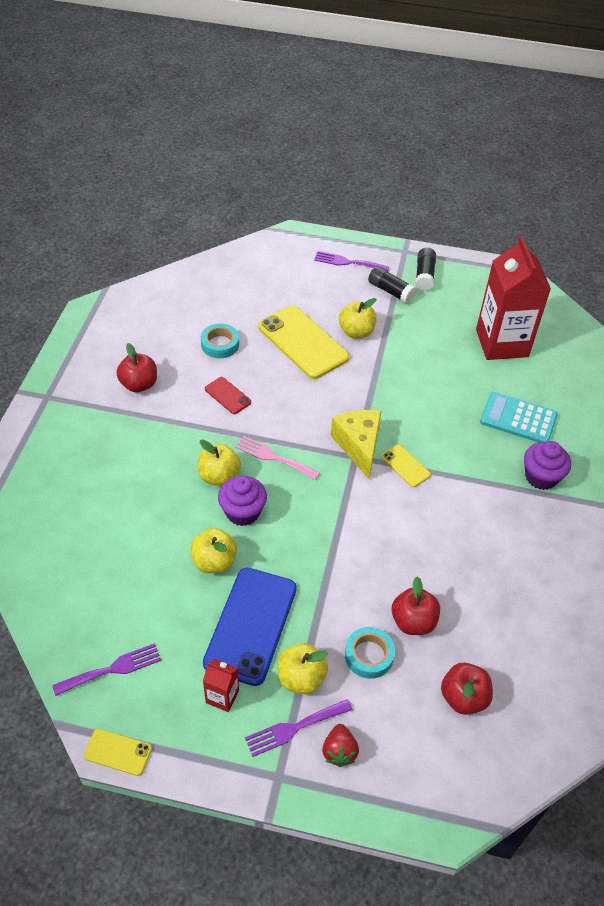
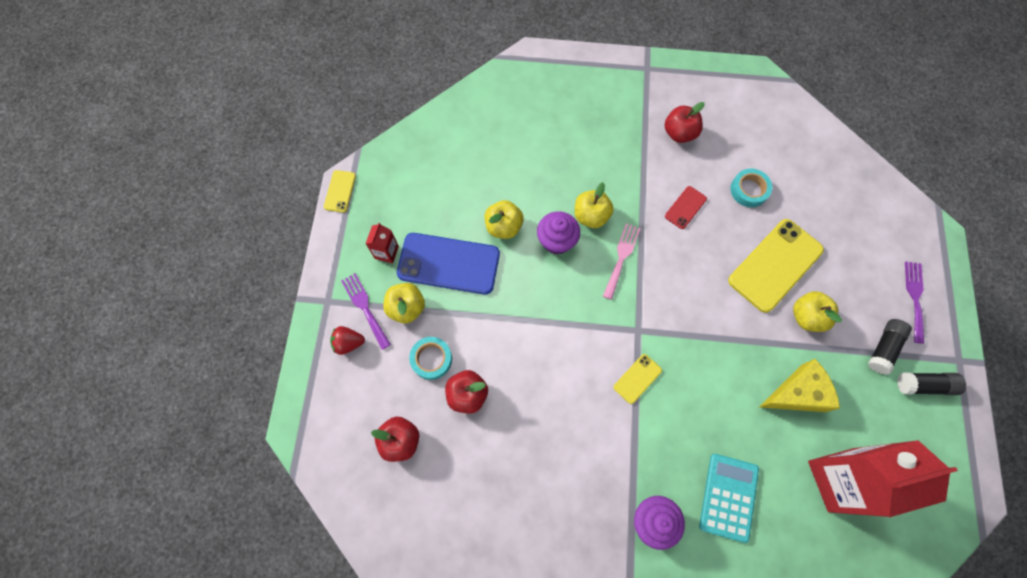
camera: 85 degrees right, 20 degrees up
(113, 669) = (402, 174): purple fork -> none
(358, 446) = (652, 332): yellow cheese -> yellow cheese (797, 393)

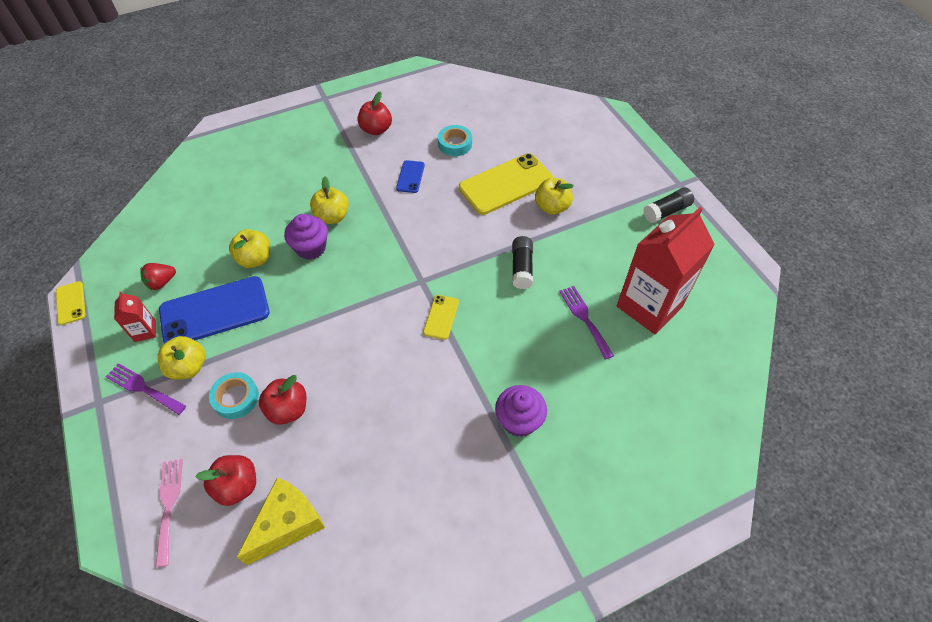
camera: 30 degrees left, 15 degrees down
(348, 343) = (139, 427): red strawberry -> red strawberry (161, 282)
(621, 257) = (376, 234): pink fork -> pink fork (169, 505)
(685, 207) = (410, 177): red phone -> blue phone
(728, 497) = (571, 366): turquoise calculator -> none
(775, 265) = (506, 184): yellow phone -> yellow phone turned 45 degrees clockwise
(797, 393) = (577, 263): yellow cheese -> yellow cheese (288, 524)
(883, 348) = (621, 201): black glue stick -> black glue stick (521, 268)
(915, 297) = (622, 159): purple fork -> purple fork (584, 318)

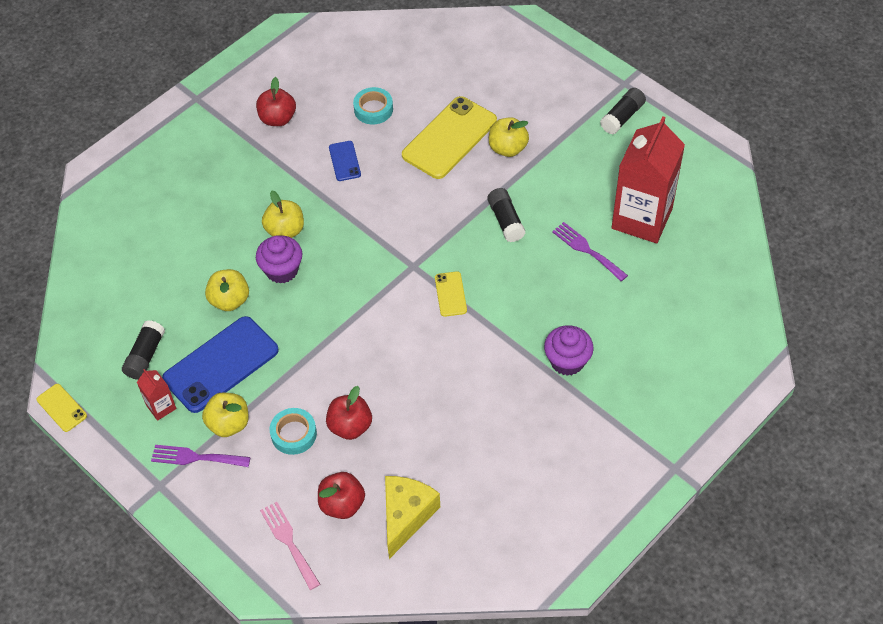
camera: 20 degrees left, 0 degrees up
(161, 282) = (145, 356): red strawberry -> black glue stick

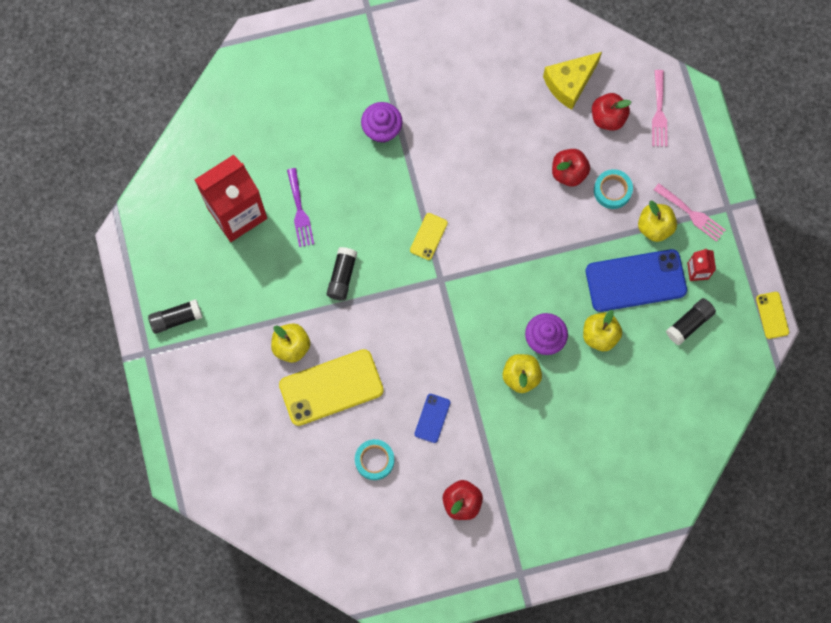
camera: 150 degrees left, 20 degrees up
(196, 457) = (692, 214): purple fork -> pink fork

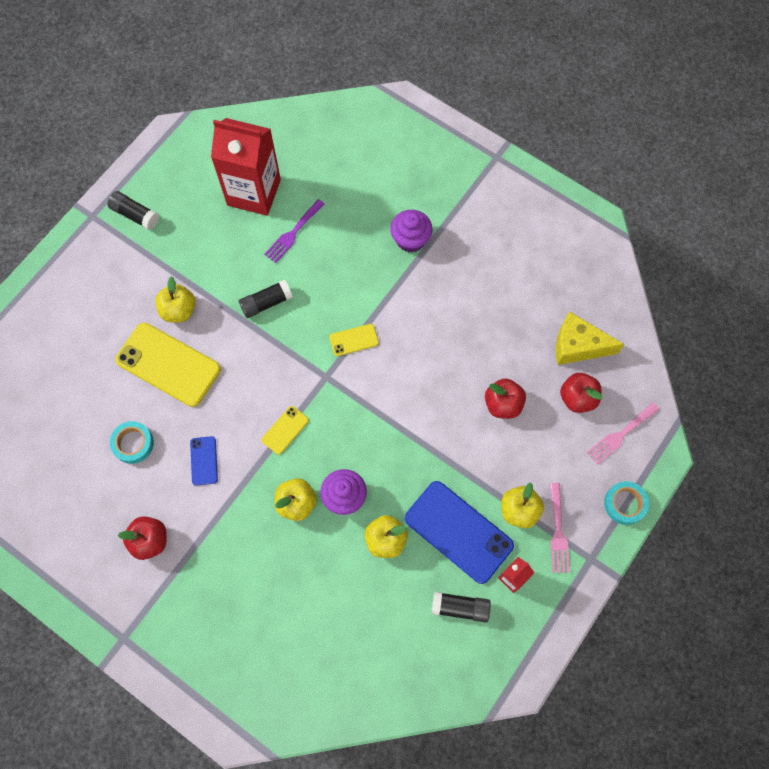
camera: 50 degrees right, 5 degrees down
(432, 418) = (204, 461): blue phone -> blue phone turned 75 degrees counterclockwise
(612, 190) = (519, 450): turquoise tape -> turquoise tape (624, 504)
(772, 315) = (530, 676): yellow phone -> yellow phone (285, 430)

